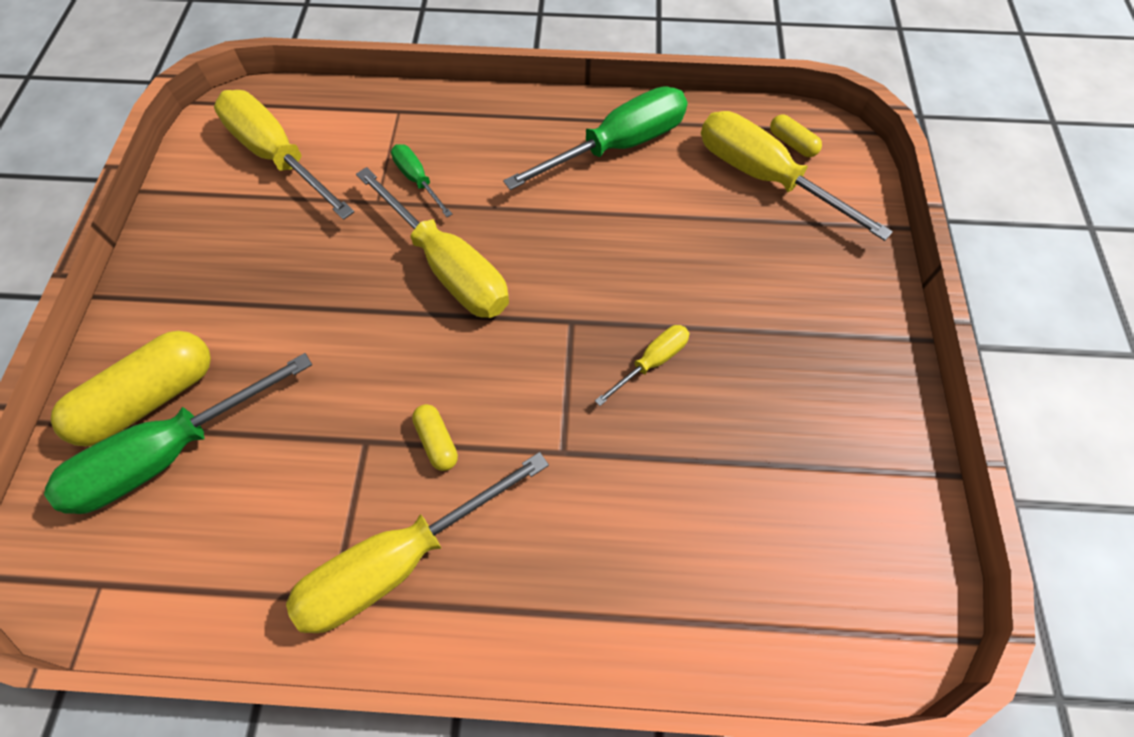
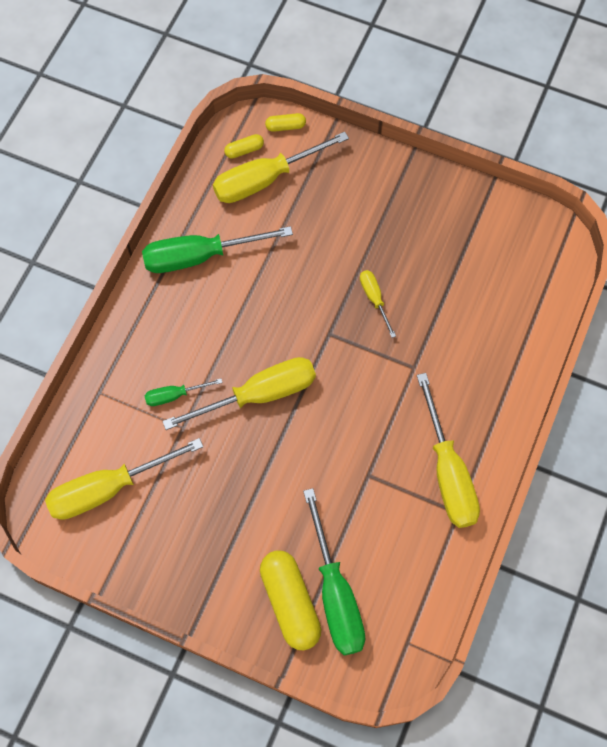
camera: 70 degrees left, 5 degrees up
(437, 441) = (383, 434): yellow capsule -> yellow capsule (285, 126)
(617, 146) = (200, 256): green screwdriver -> green screwdriver turned 90 degrees counterclockwise

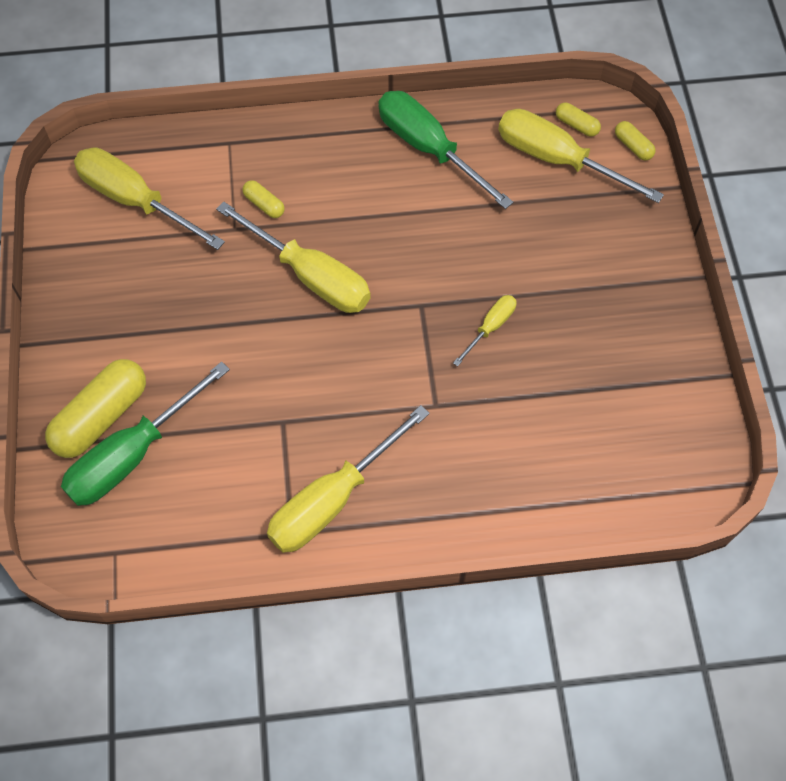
camera: 60 degrees right, 5 degrees down
(174, 395) = (264, 204): green screwdriver -> yellow capsule

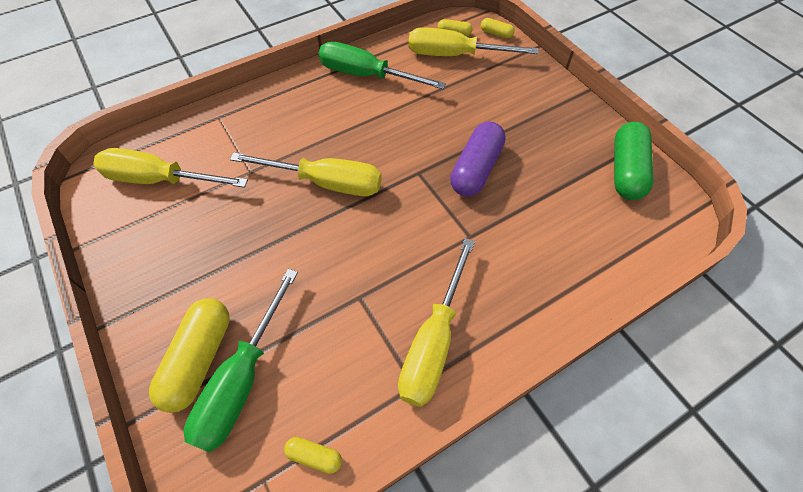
camera: 25 degrees left, 5 degrees down
(264, 204) = (265, 148): yellow capsule -> yellow capsule (314, 456)
(490, 327) = (476, 169): yellow screwdriver -> purple capsule
(672, 403) = (626, 171): none -> green capsule

